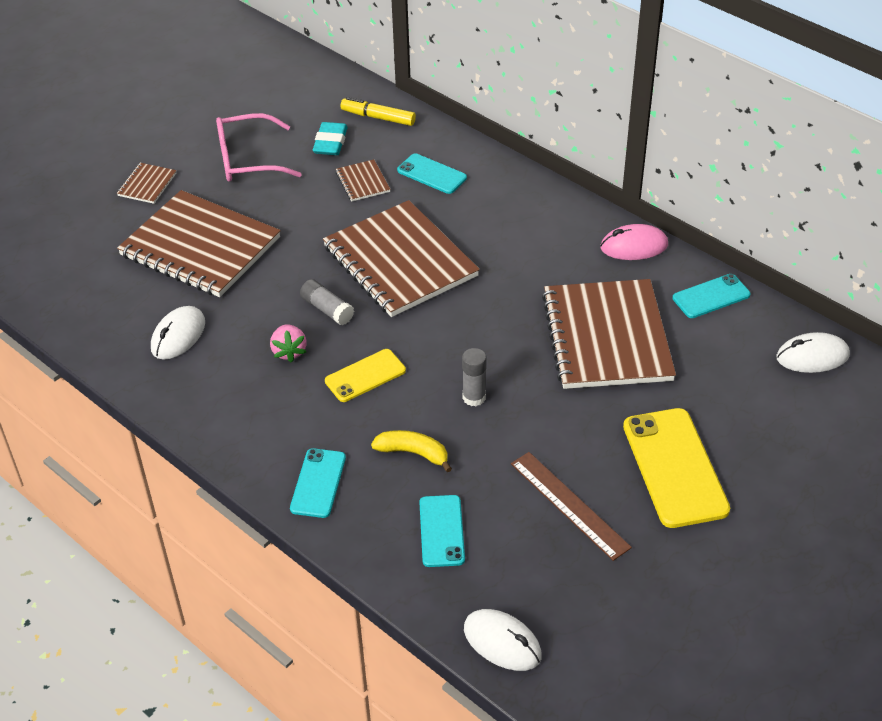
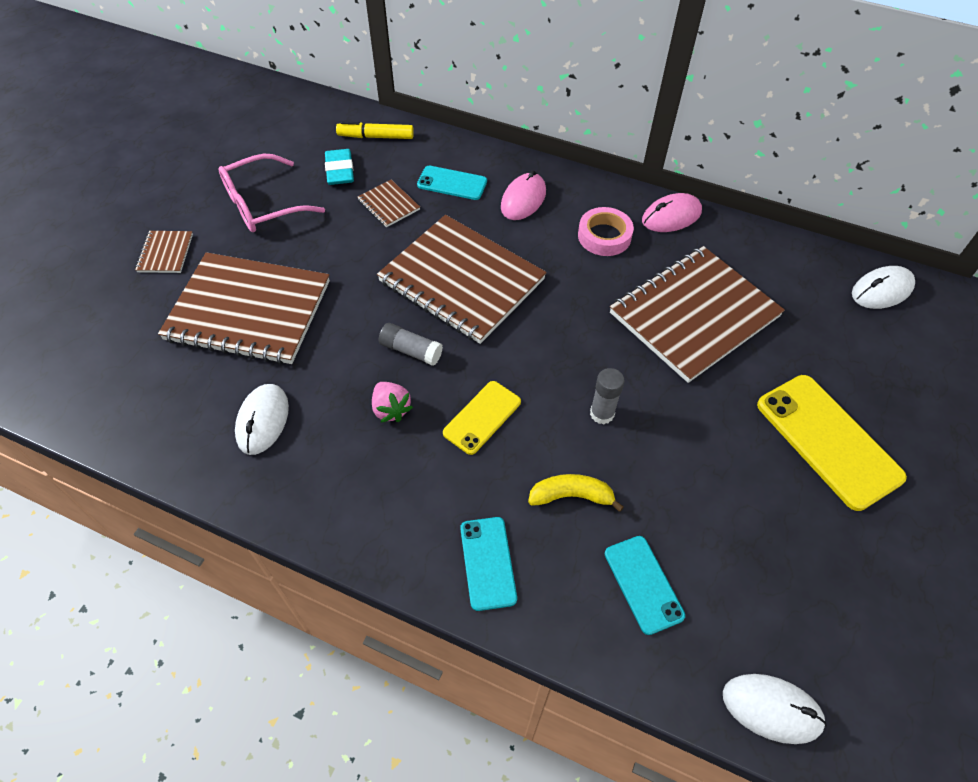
camera: 20 degrees left, 10 degrees up
(494, 202) = (523, 200): none -> pink mouse
(556, 251) = (604, 236): none -> pink tape
(569, 505) = (753, 512): brown ruler -> none
(606, 337) = (694, 315): brown notebook -> brown notebook turned 75 degrees clockwise
(711, 296) = (764, 251): turquoise phone -> none

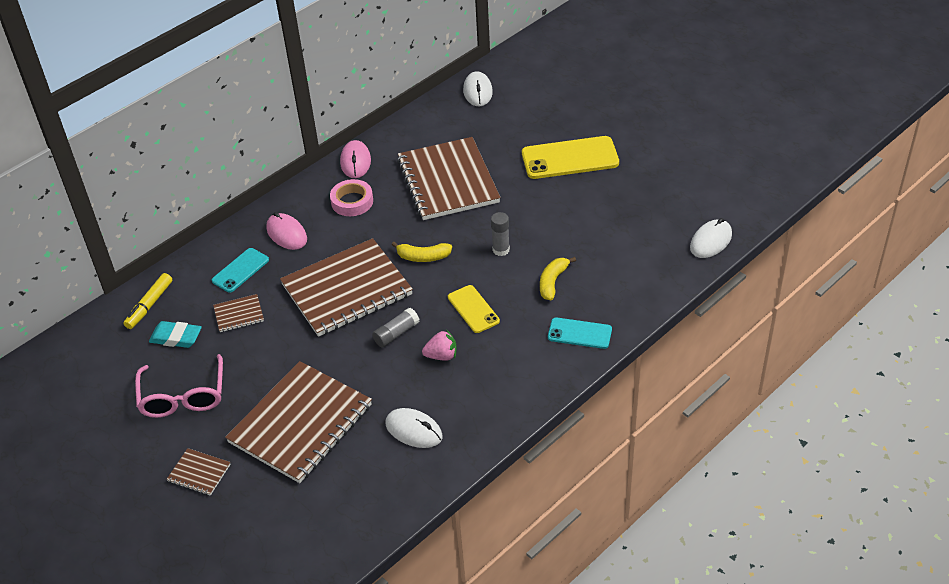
camera: 65 degrees left, 10 degrees down
(548, 334) = (423, 257): none -> yellow banana
(643, 584) = (623, 268): turquoise phone -> none

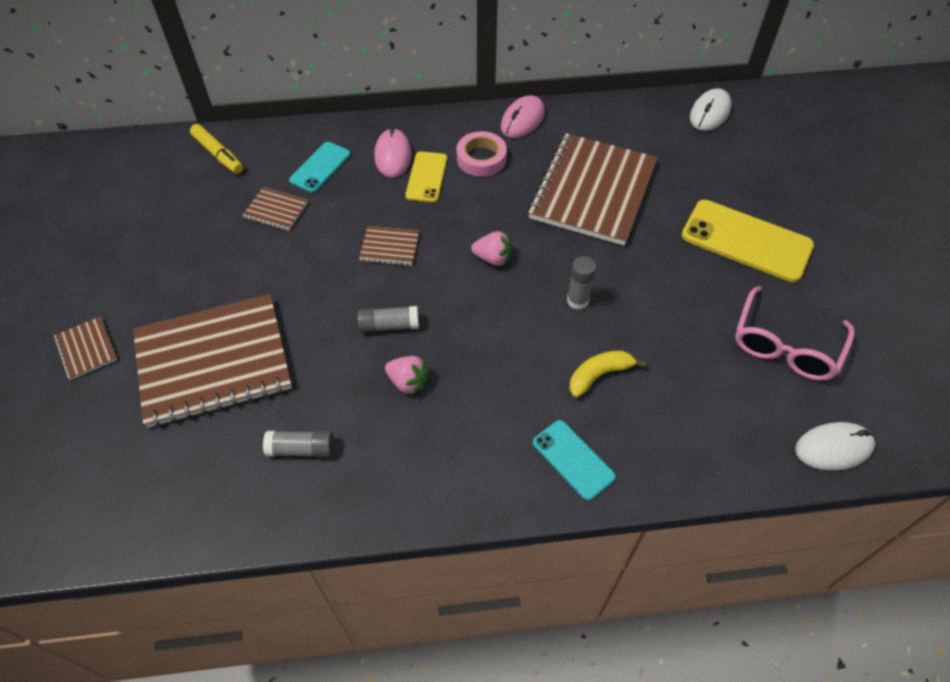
camera: 35 degrees right, 10 degrees up
(149, 305) = (218, 154): yellow marker -> yellow marker turned 105 degrees counterclockwise
(176, 337) = (206, 199): turquoise eraser -> none
(183, 397) = (152, 261): pink glasses -> pink glasses (785, 346)
(240, 270) = (320, 167): turquoise phone -> turquoise phone turned 45 degrees counterclockwise
(347, 290) = (389, 247): brown notebook -> brown notebook, size x0.42
(414, 430) = (301, 449): white mouse -> grey glue stick
(423, 257) = (492, 258): yellow banana -> pink strawberry
(473, 309) = (487, 350): yellow phone -> yellow phone (426, 177)

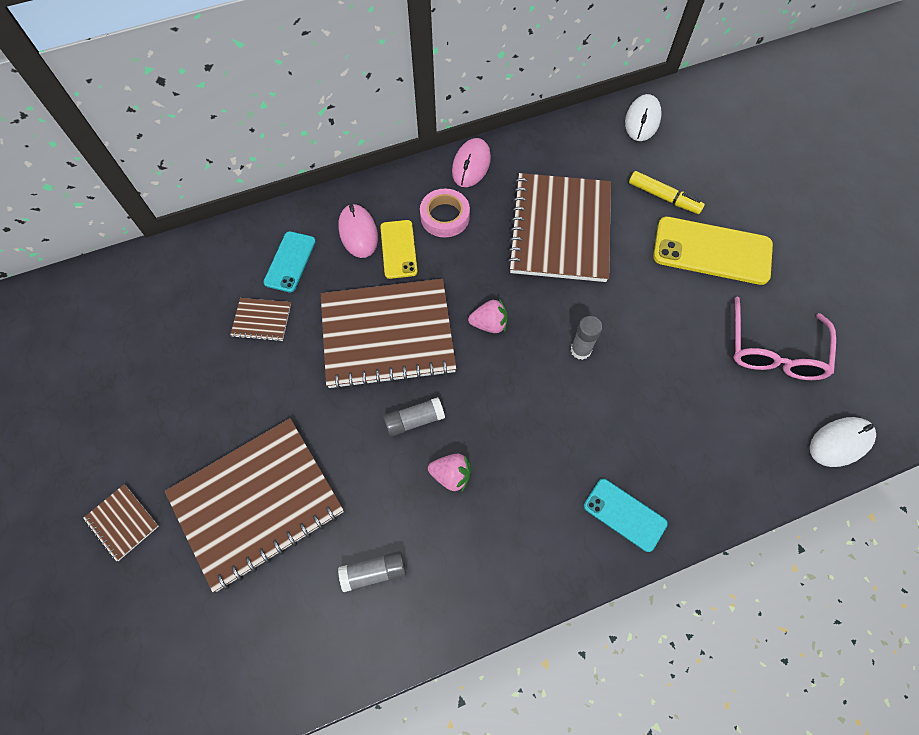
camera: 15 degrees left, 10 degrees up
(218, 154) = (180, 270): yellow marker -> yellow marker (663, 197)
(389, 247) = (387, 335): brown notebook -> brown notebook, size x2.38
(599, 375) = (622, 422): yellow banana -> none

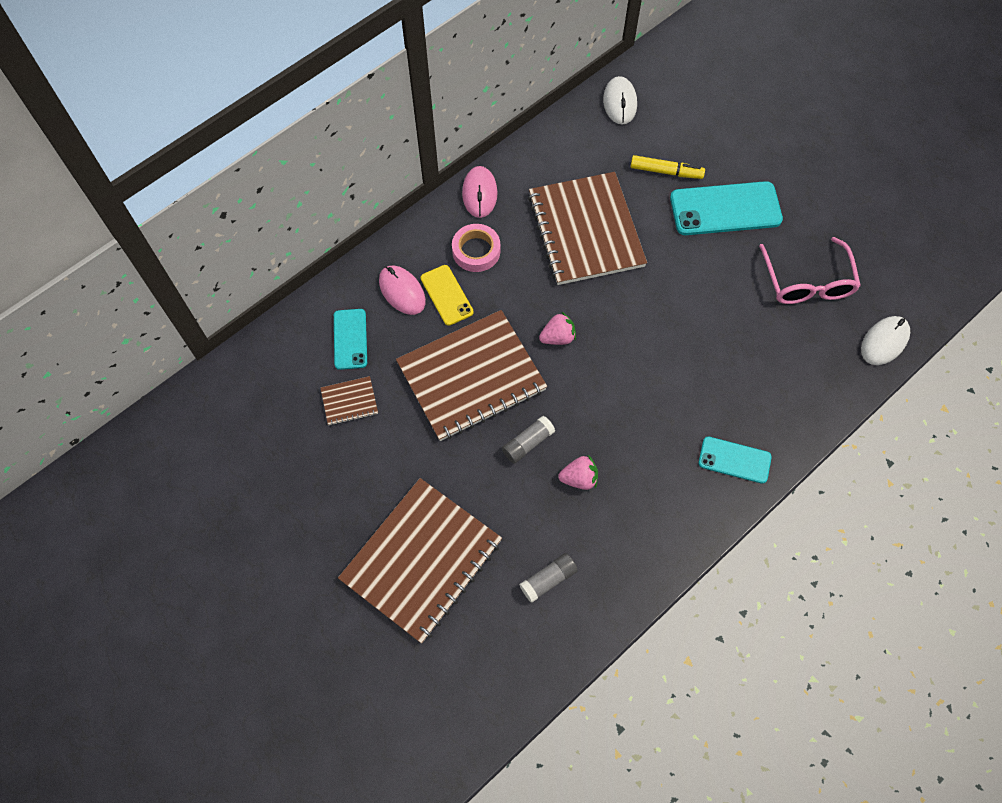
camera: 20 degrees left, 0 degrees up
(122, 522) = (309, 619): brown notebook -> none
(580, 350) = (646, 334): grey glue stick -> none
(712, 251) = (725, 209): yellow phone -> turquoise phone

